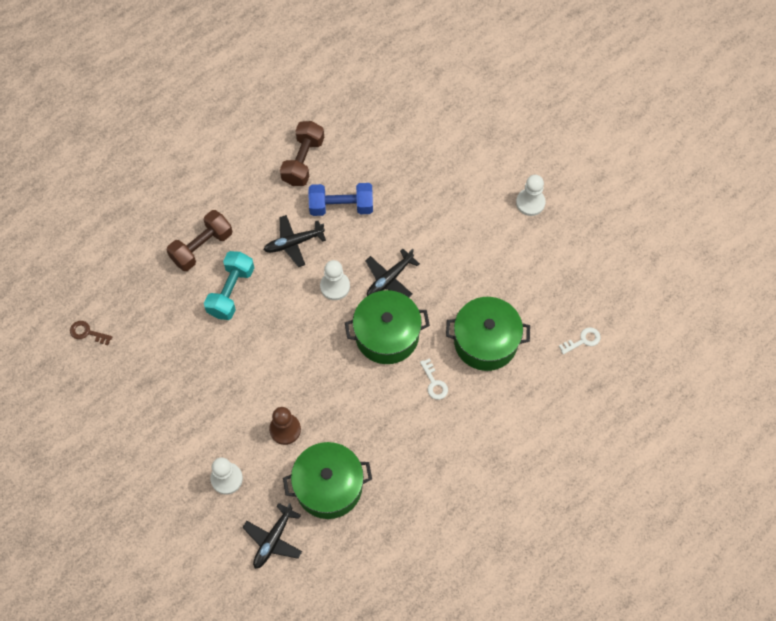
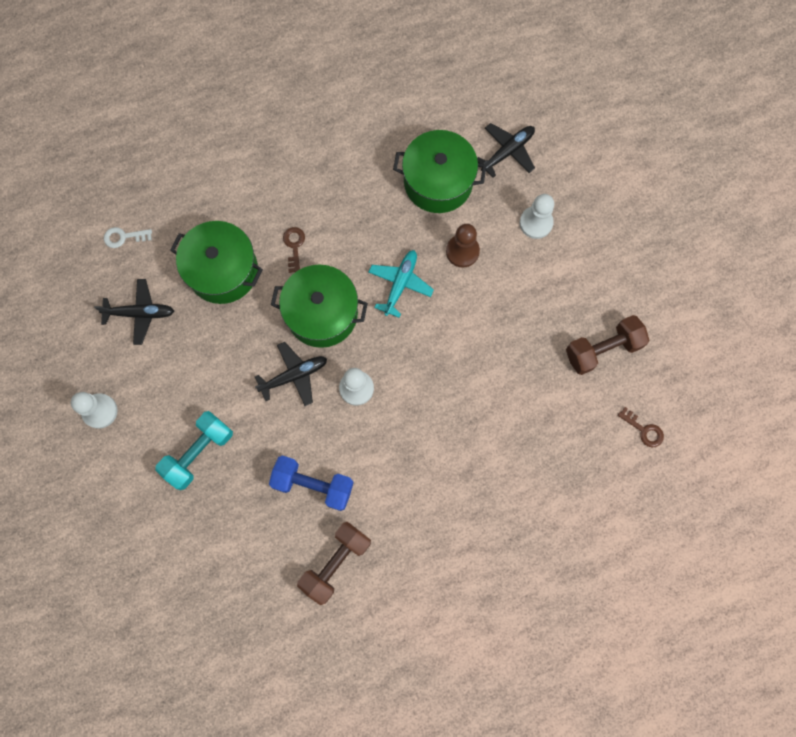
camera: 160 degrees left, 10 degrees up
(202, 247) = (489, 490): brown dumbbell -> brown dumbbell (602, 349)
(231, 291) = (472, 423): turquoise dumbbell -> turquoise dumbbell (198, 452)
(293, 243) = (383, 457): black plane -> black plane (140, 313)
(330, 382) = (400, 284): none -> turquoise plane
(434, 383) = (294, 246): white key -> brown key

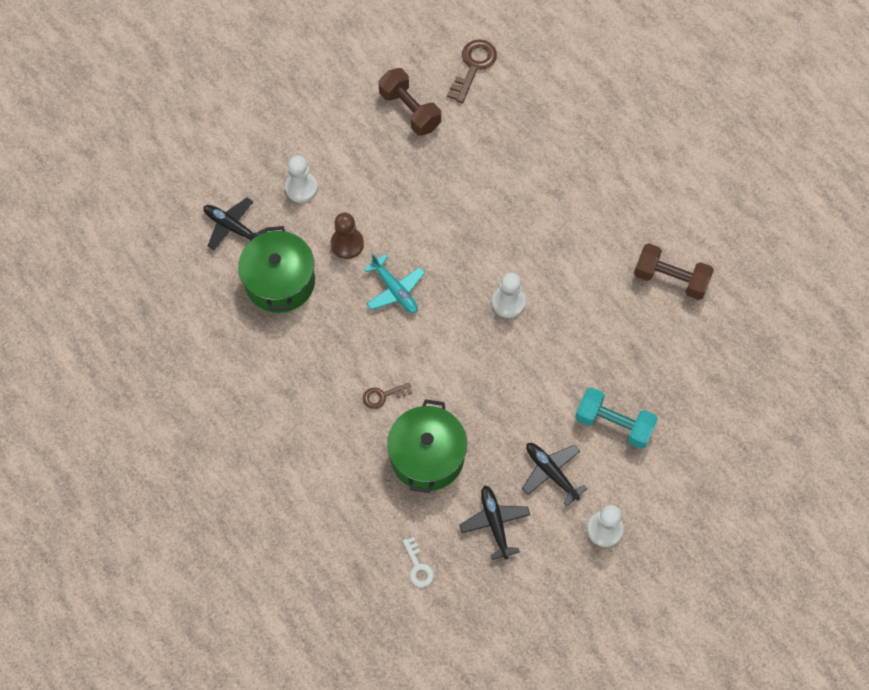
camera: 105 degrees left, 10 degrees down
(294, 375) = (513, 360): black plane -> black plane (551, 473)
(313, 484) = (609, 315): blue dumbbell -> none
(322, 313) = (444, 352): green pot -> none
(400, 284) = (395, 290): turquoise plane -> turquoise plane turned 135 degrees counterclockwise
(644, 430) = (473, 66): brown key -> brown key, size x1.69

